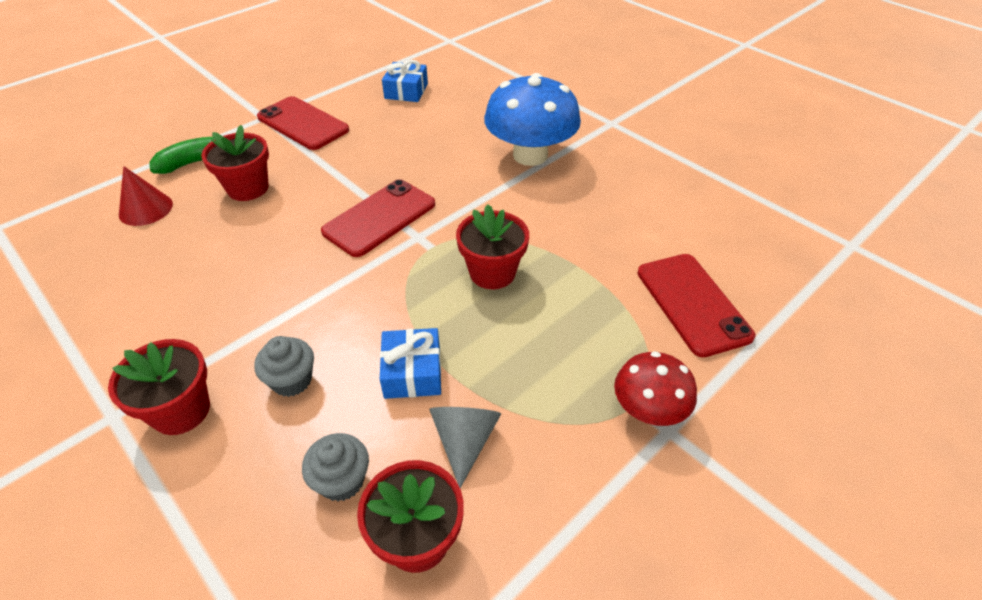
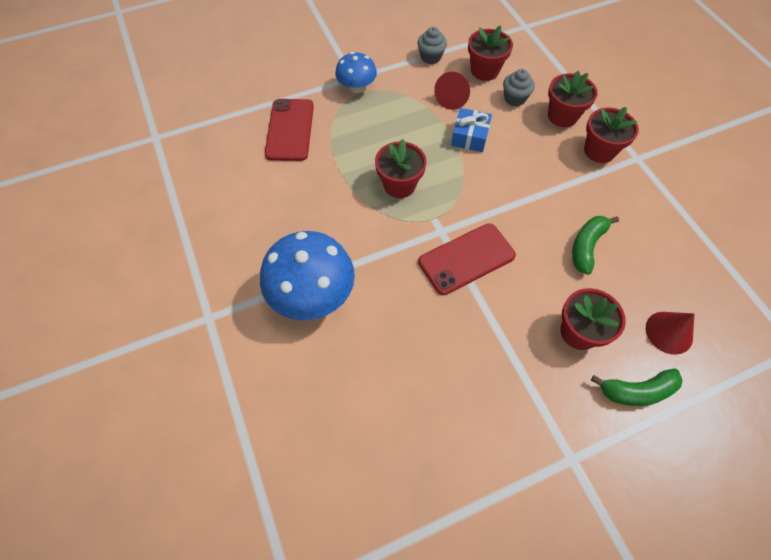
camera: 160 degrees left, 15 degrees up
(227, 265) = (586, 246): none -> green banana
(243, 467) = (562, 116): none -> red flower pot
(292, 380) = (538, 150): grey cupcake -> grey cupcake (430, 57)
(303, 124) = (525, 428): red phone -> none
(406, 91) = (394, 460): blue gift -> none
(464, 441) = (452, 98): grey cone -> red cone
(648, 410) = (356, 87): red mushroom -> blue mushroom

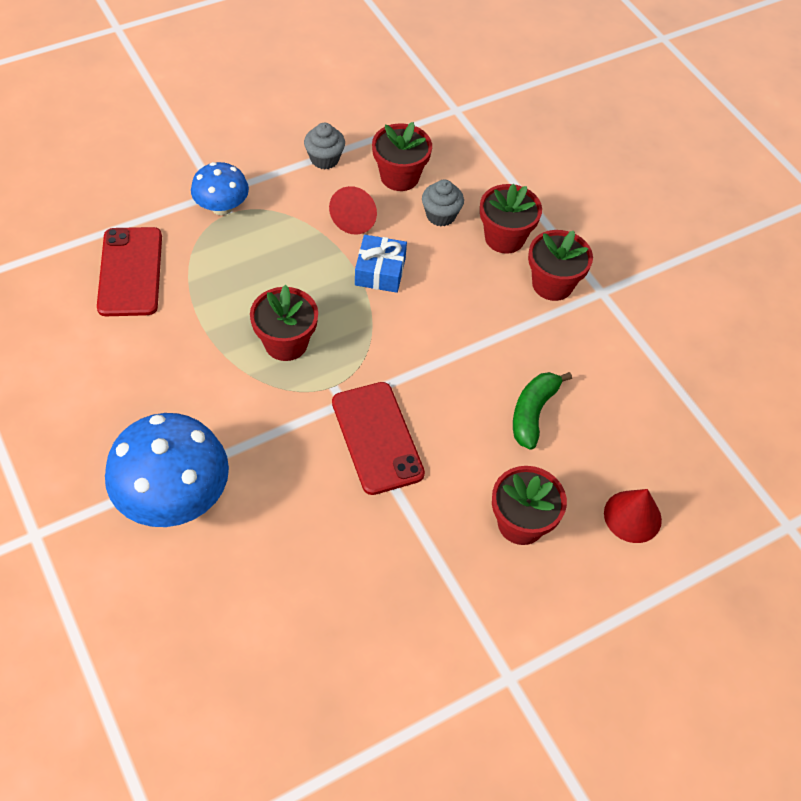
camera: 10 degrees left, 5 degrees down
(466, 259) = (377, 438): red phone -> red phone turned 75 degrees counterclockwise
(637, 391) = (590, 591): green banana -> none

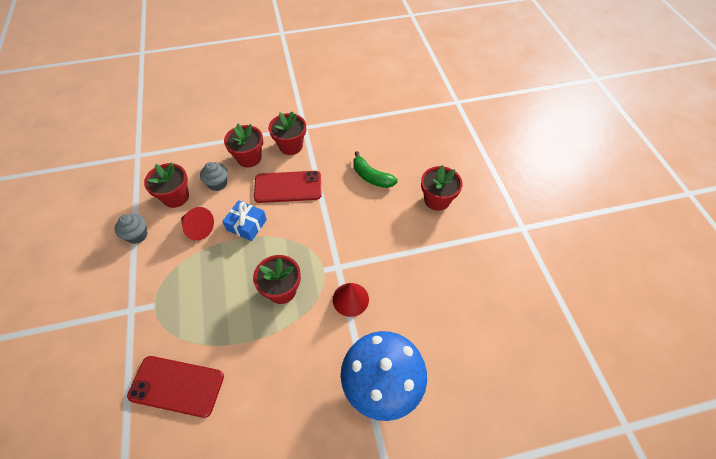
camera: 70 degrees left, 0 degrees up
(222, 207) = (146, 309): blue mushroom -> none
(377, 438) = (367, 254): red phone -> red phone (288, 187)
(632, 516) = (441, 154): red cone -> red cone (350, 299)

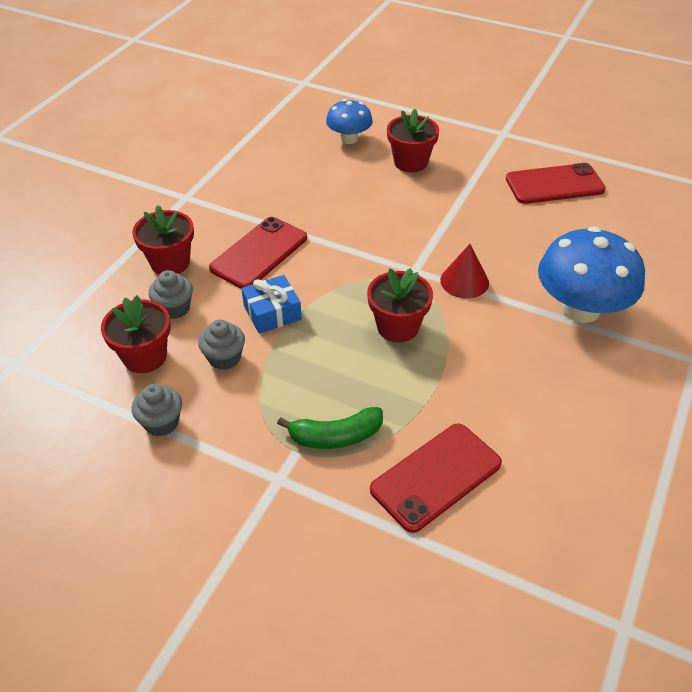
camera: 50 degrees left, 10 degrees down
(198, 228) = (224, 358): red cone -> grey cupcake
(291, 146) = (199, 221): red flower pot -> none
(371, 177) = (326, 187): green banana -> green banana (335, 436)
(427, 157) = (349, 139): none -> blue mushroom
(498, 291) = (554, 184): none -> red phone

